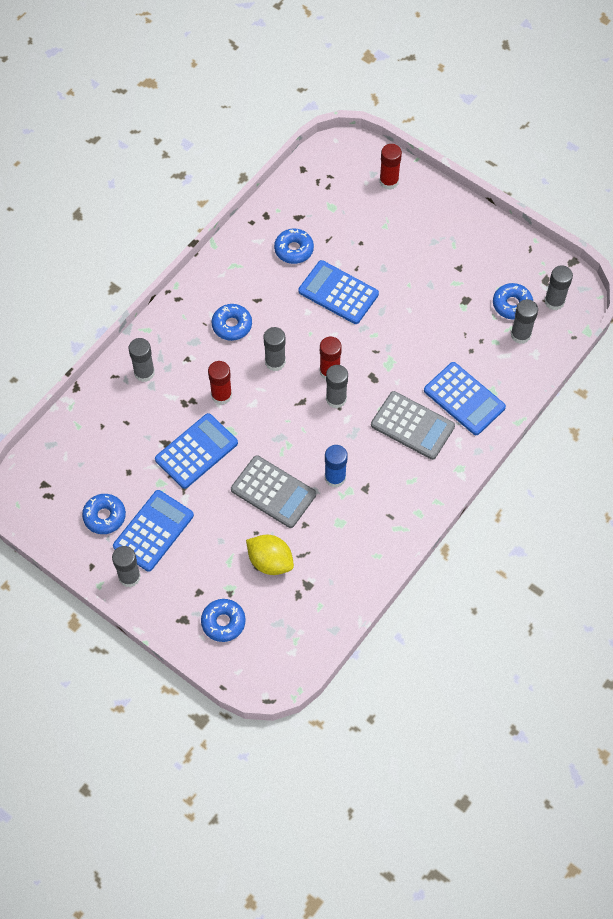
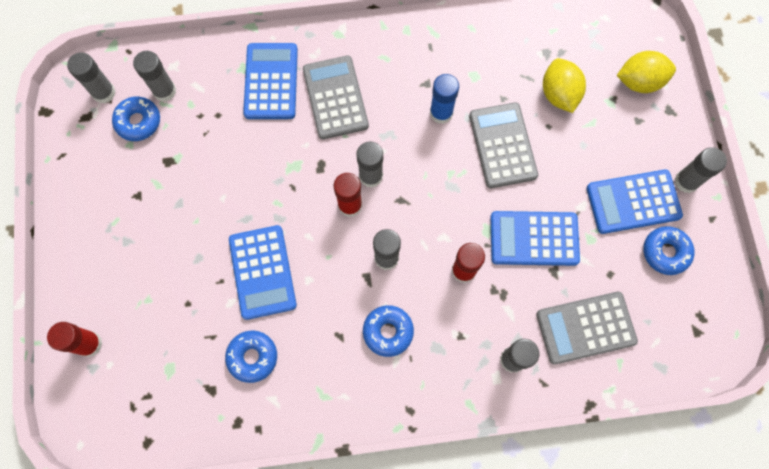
camera: 135 degrees left, 10 degrees up
(116, 427) = (585, 328): none -> grey calculator
(223, 622) = (639, 81): blue donut -> yellow lemon

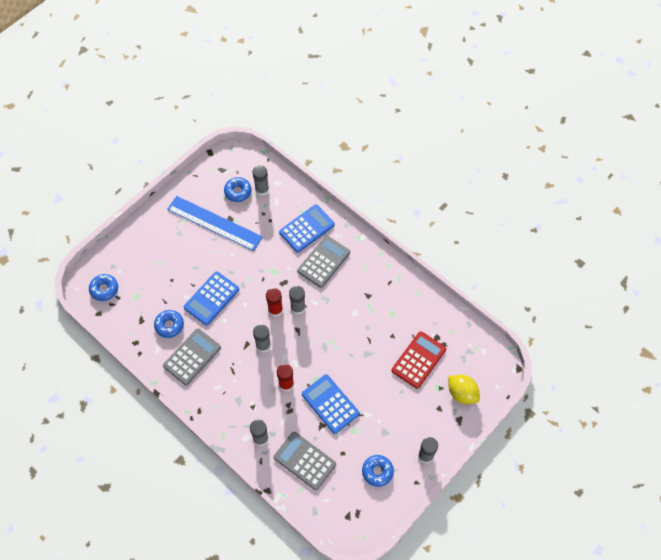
camera: 50 degrees right, 10 degrees down
(89, 344) = (122, 256): red glue stick -> none
(104, 92) = (239, 167): grey glue stick -> none
(156, 185) = (214, 223): none -> blue ruler
(388, 332) = (228, 373): blue donut -> blue donut (104, 289)
(441, 113) = (358, 313): blue glue stick -> none
(502, 145) = (366, 354): grey calculator -> grey calculator (192, 357)
(559, 94) = (418, 360): yellow lemon -> red calculator
(633, 202) = (391, 437): blue calculator -> none

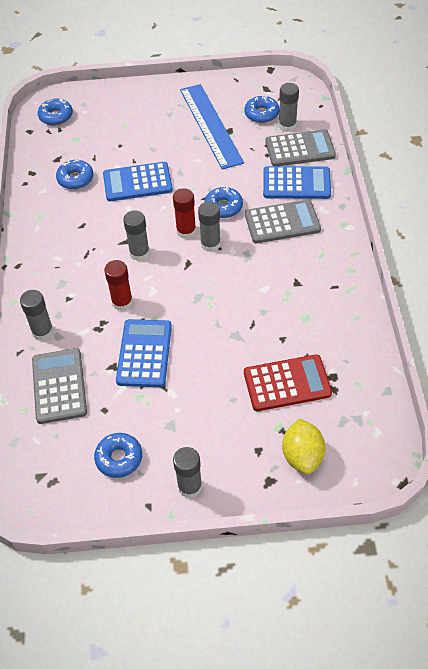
camera: 45 degrees right, 10 degrees down
(192, 357) = (64, 217): grey calculator -> grey calculator (300, 149)
(280, 276) = (223, 207): none -> blue donut

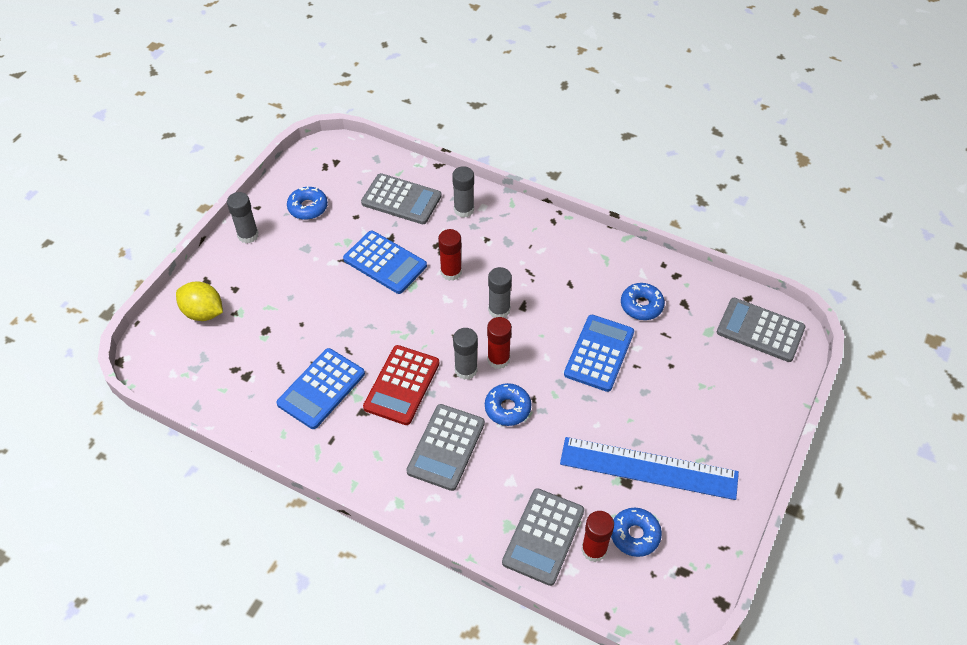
camera: 120 degrees right, 0 degrees up
(56, 116) = (760, 330): blue donut -> grey calculator
(287, 126) = (594, 550): grey glue stick -> red glue stick
(287, 383) = (270, 340): red calculator -> red calculator (402, 385)
(296, 183) = (491, 496): blue calculator -> blue calculator (321, 389)

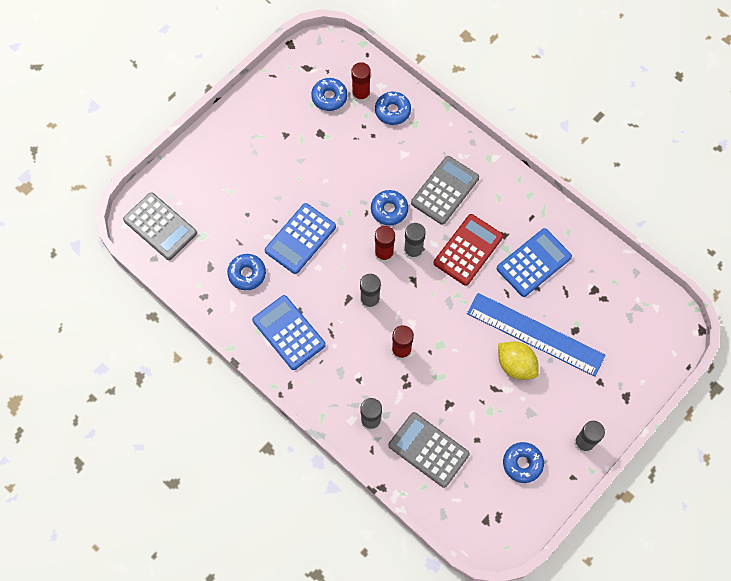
camera: 165 degrees left, 15 degrees up
(203, 312) = (629, 362): yellow lemon -> yellow lemon (515, 365)
(385, 263) = (459, 376): blue calculator -> blue calculator (289, 332)
(543, 536) = (392, 111): grey calculator -> blue donut
(648, 468) = (300, 139): blue ruler -> blue ruler (535, 334)

